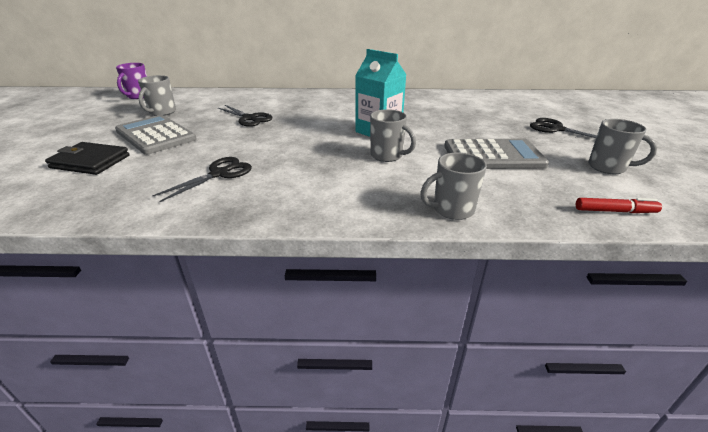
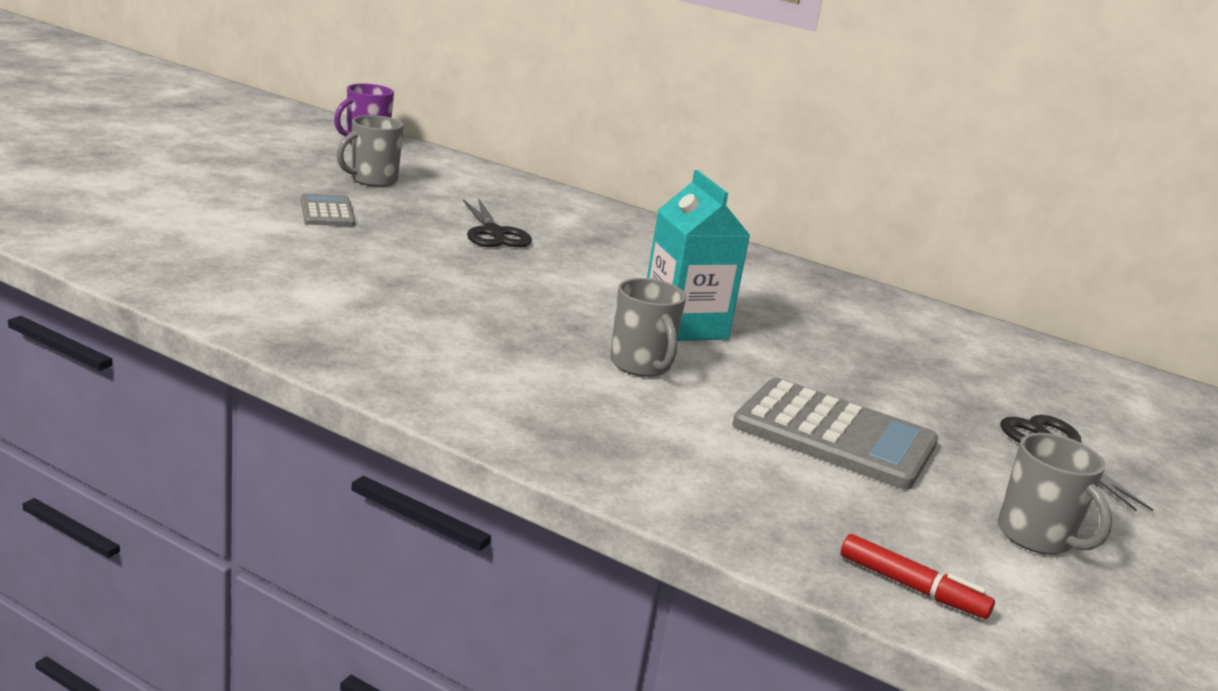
camera: 25 degrees right, 10 degrees down
(90, 162) = (208, 219): black wallet -> none
(155, 135) = (327, 212): grey calculator -> grey calculator, size x0.55
(219, 174) = (354, 295): black scissors -> none
(452, 210) = (628, 470): grey mug -> none

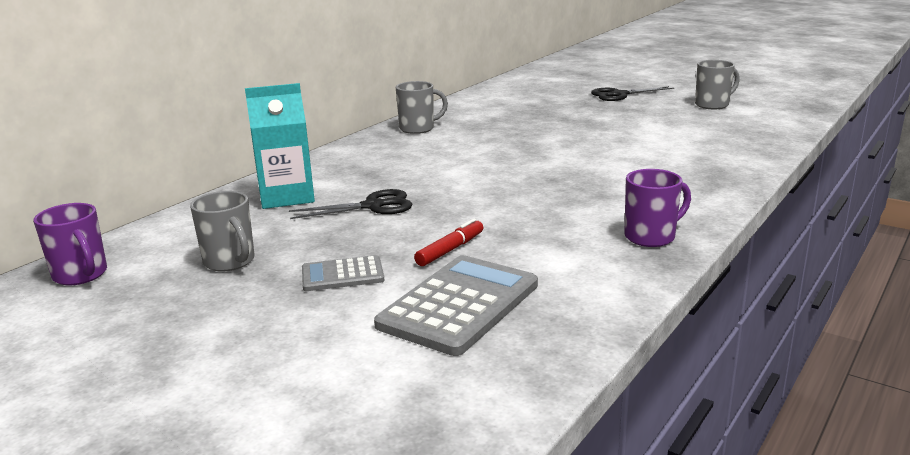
camera: 80 degrees left, 0 degrees up
(363, 351) = (651, 237): none -> purple mug
(641, 365) = (600, 163): grey mug -> grey mug (418, 129)
(684, 326) = (527, 153): turquoise carton -> turquoise carton (286, 196)
(834, 435) = (649, 128): grey calculator -> grey calculator (459, 305)
(912, 587) = (782, 125): red marker -> red marker (450, 250)

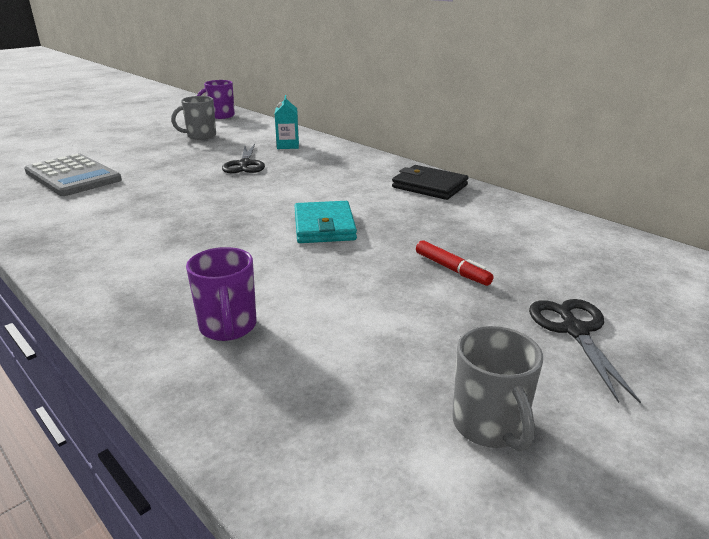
camera: 100 degrees right, 5 degrees up
(286, 196) = (288, 145): turquoise carton -> turquoise carton, size x0.60
(342, 275) = (150, 155): grey calculator -> none
(418, 129) = (429, 186): grey mug -> black wallet
(450, 250) = (145, 179): red marker -> red marker (452, 269)
(532, 151) = (324, 226): none -> turquoise wallet
(651, 237) = (67, 243): purple mug -> purple mug (228, 327)

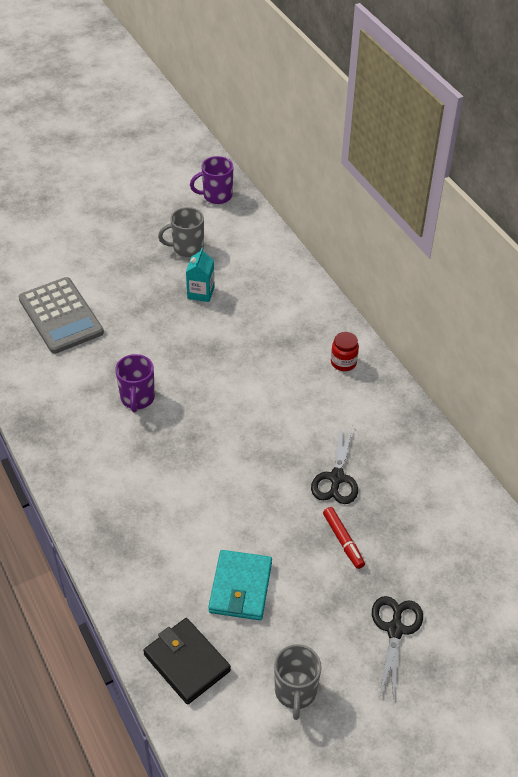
camera: 15 degrees right, 20 degrees up
(228, 327) = (164, 567): purple mug -> purple mug (137, 398)
(244, 164) = (220, 324): black scissors -> black scissors (336, 478)
(288, 145) = (272, 290): turquoise carton -> turquoise carton (200, 292)
(324, 226) = (264, 456): turquoise wallet -> turquoise wallet (240, 587)
(375, 169) = (343, 362): none -> red jar
(429, 186) = (382, 408): black wallet -> black wallet (187, 663)

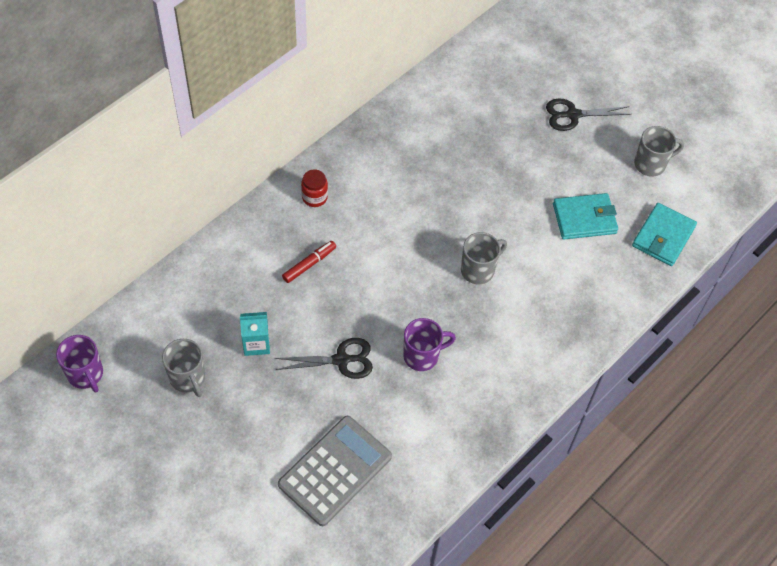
camera: 110 degrees left, 10 degrees up
(187, 663) = (663, 236): black wallet -> turquoise wallet
(212, 468) = (478, 270): none -> grey mug
(336, 478) = (451, 177): black scissors -> black scissors (341, 360)
(343, 541) = (511, 160): red marker -> red marker (309, 264)

